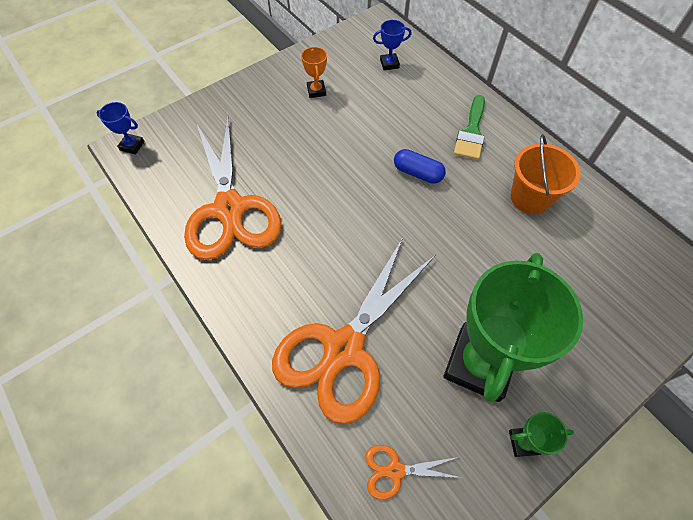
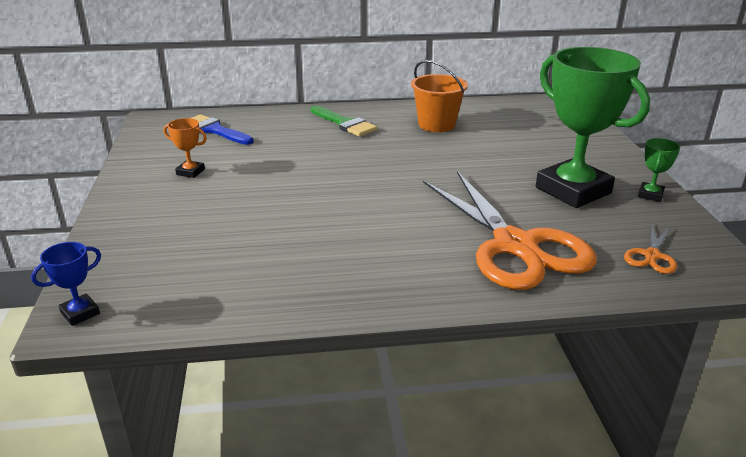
camera: 60 degrees left, 30 degrees down
(230, 209) = (280, 264): orange scissors -> none
(389, 64) = (215, 130): blue trophy -> blue brush
(417, 173) = (359, 156): blue capsule -> none

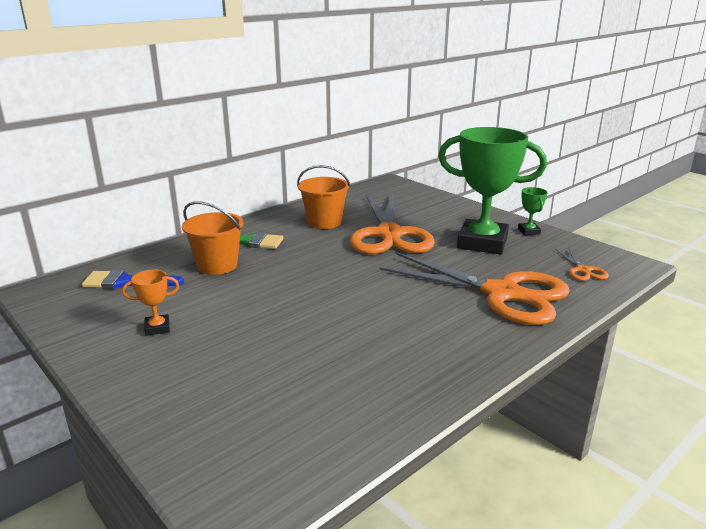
camera: 35 degrees left, 5 degrees down
(80, 313) = (238, 506): blue trophy -> none
(294, 137) = (217, 265): none -> orange bucket
(483, 154) = (389, 235): none -> orange scissors

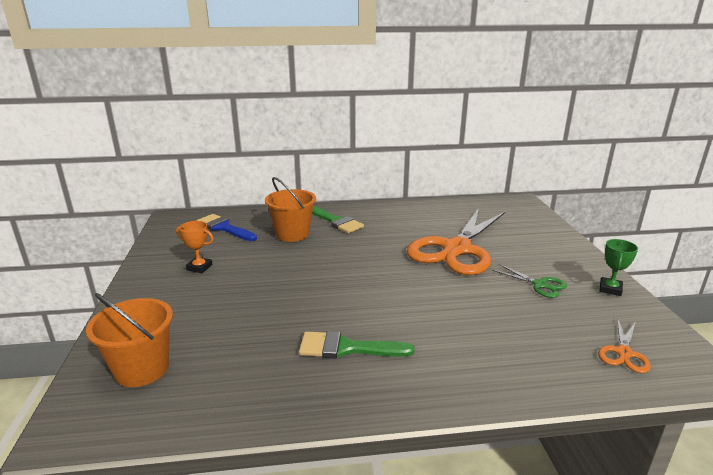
camera: 35 degrees right, 0 degrees up
(324, 222) = (414, 222): orange bucket -> orange bucket (142, 369)
(404, 340) = (347, 348): none -> green brush
(482, 243) = (540, 285): green trophy -> green scissors
(502, 294) = (495, 343): orange scissors -> none

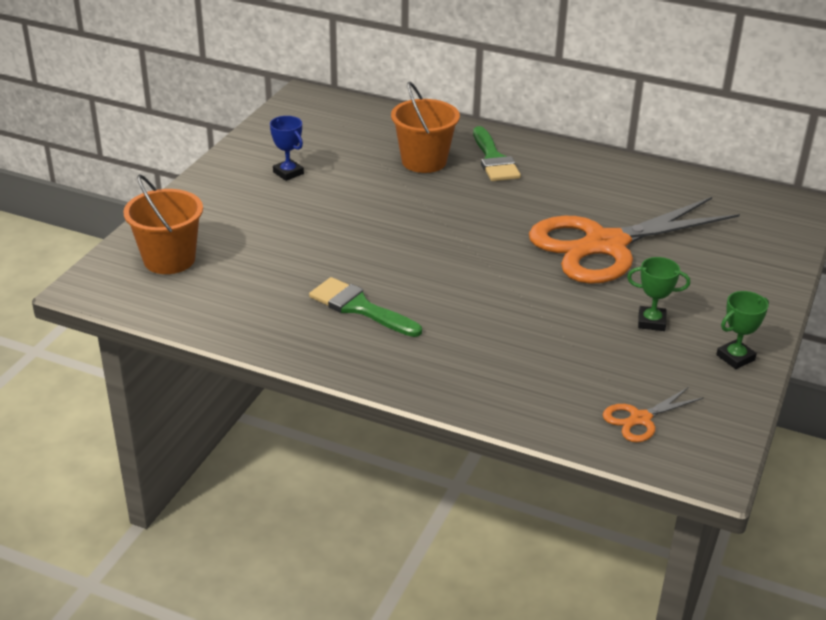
camera: 30 degrees right, 10 degrees up
(199, 267) = (288, 173): orange trophy -> blue trophy
(224, 228) = (352, 129): blue brush -> none
(540, 285) = (651, 322): green scissors -> green trophy

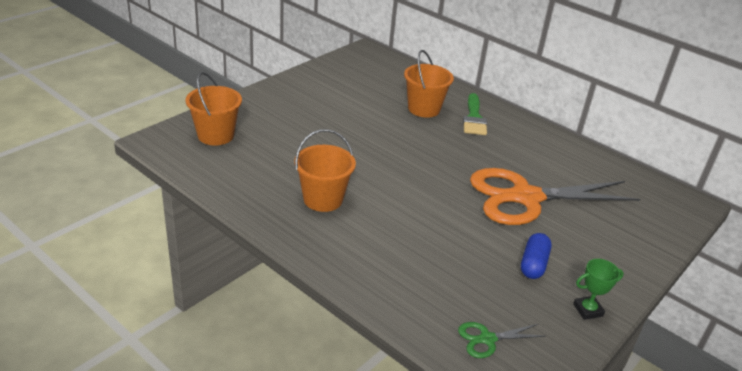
camera: 15 degrees right, 0 degrees up
(288, 173) = (327, 96): blue trophy -> none
(359, 307) = (323, 199): green brush -> orange bucket
(640, 419) = (487, 339): orange scissors -> green scissors
(651, 322) = (533, 264): green trophy -> blue capsule

